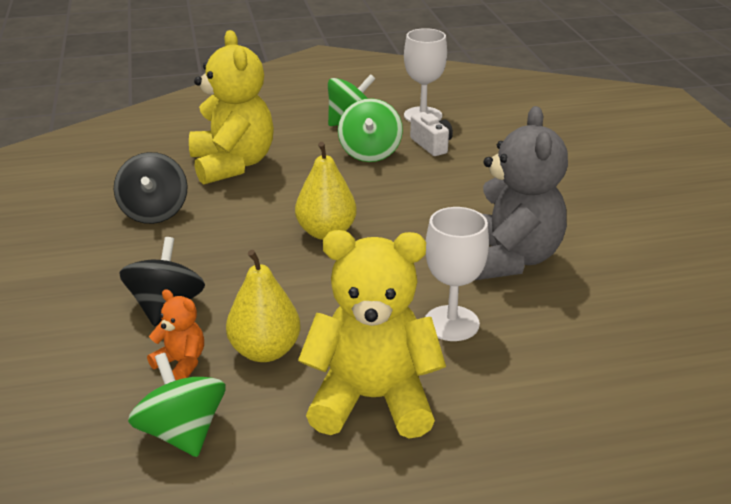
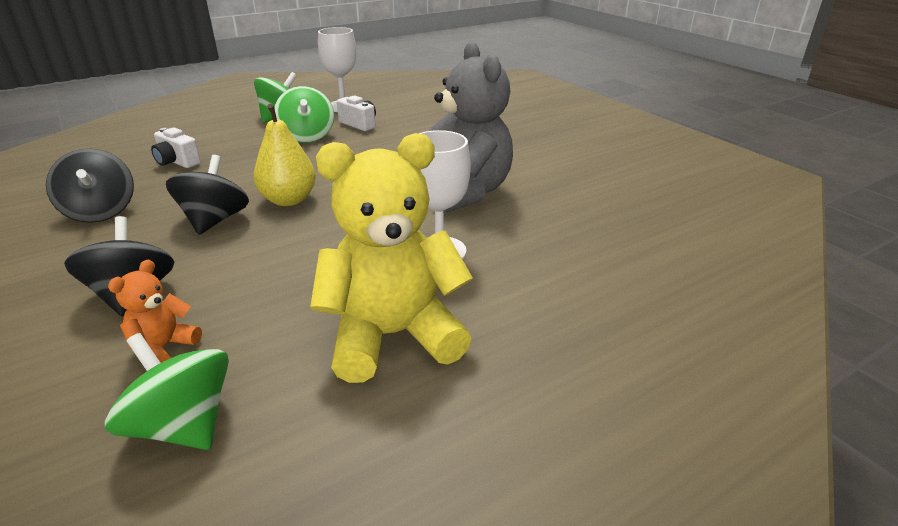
camera: 20 degrees left, 0 degrees up
(181, 363) = (164, 347): orange teddy bear -> orange teddy bear turned 75 degrees counterclockwise
(232, 165) = (177, 162): yellow teddy bear -> white camera
(251, 243) = (215, 220): none -> black spinning top
(265, 351) = (260, 314): yellow pear -> none

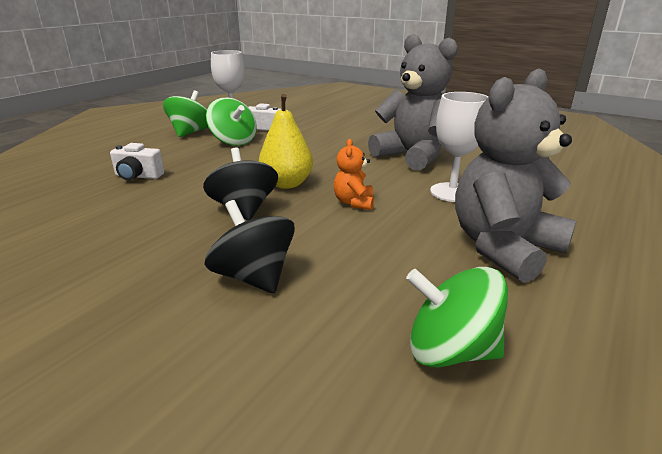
camera: 25 degrees left, 5 degrees down
(101, 211) = (116, 225): black spinning top -> none
(164, 347) = (345, 305): orange teddy bear -> orange teddy bear (354, 203)
(393, 335) = (503, 248): yellow teddy bear -> grey teddy bear

